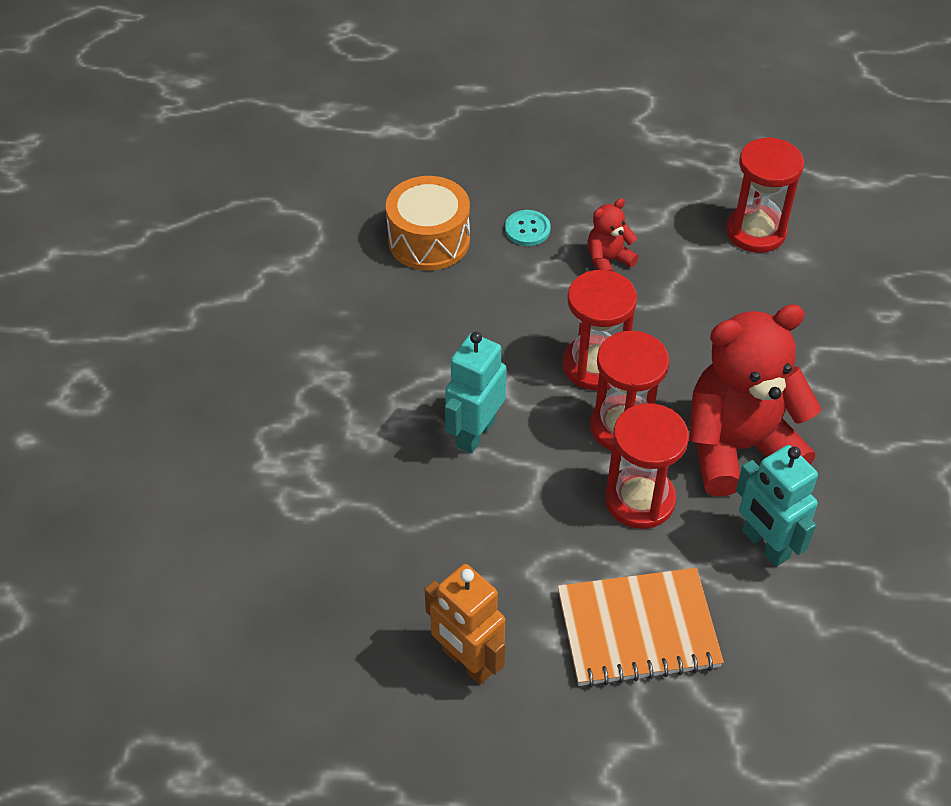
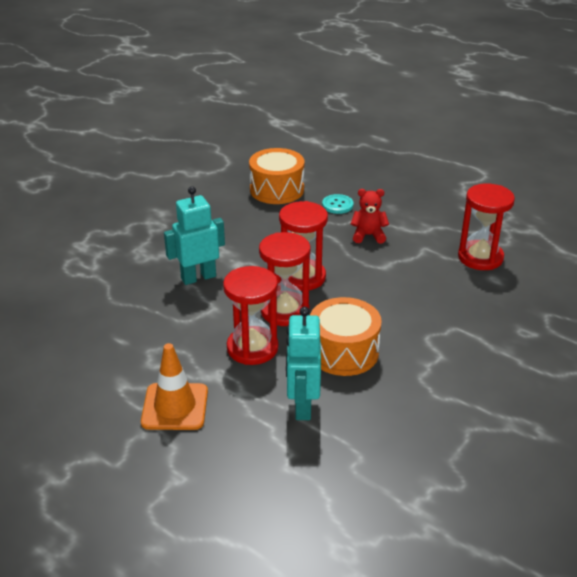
camera: 35 degrees right, 15 degrees down
(467, 662) = (67, 372): orange robot -> none
(638, 630) = (175, 407): orange notebook -> orange traffic cone
(738, 447) = (343, 351): red teddy bear -> orange drum

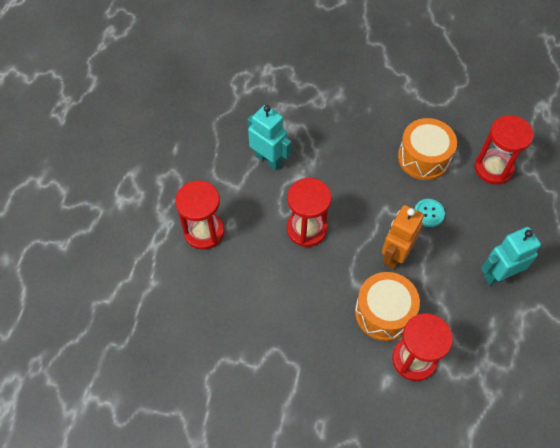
camera: 65 degrees right, 25 degrees up
(175, 407) = (124, 212): orange traffic cone -> none
(285, 311) = (257, 234): red hourglass -> red hourglass (493, 168)
(302, 406) = (157, 289): turquoise robot -> turquoise robot (498, 274)
(343, 351) = (228, 294): orange drum -> orange drum (384, 312)
(368, 235) = (395, 255): red teddy bear -> orange robot

